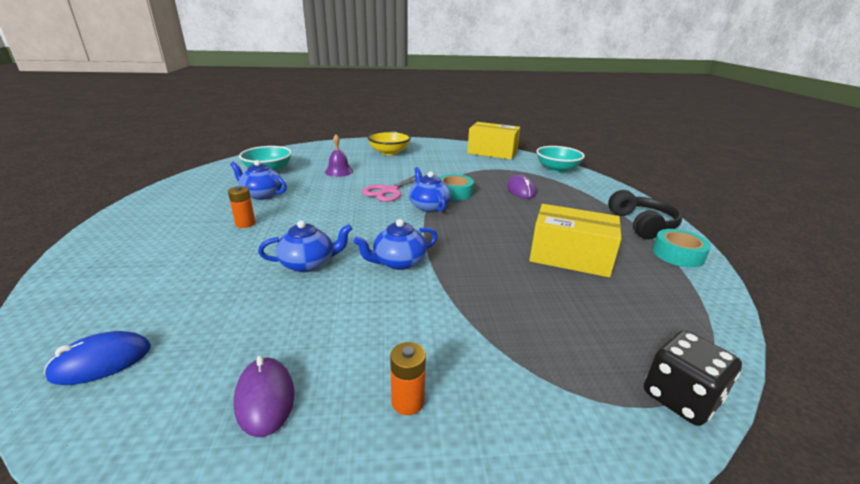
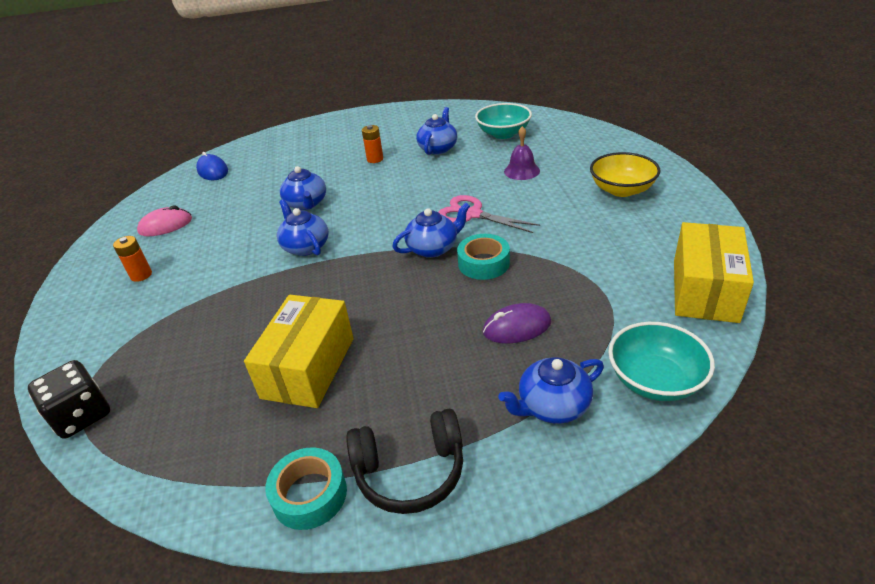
camera: 90 degrees right, 10 degrees up
(265, 398) = (165, 225): purple mouse -> pink mouse
(580, 189) = (552, 406): none -> blue teapot

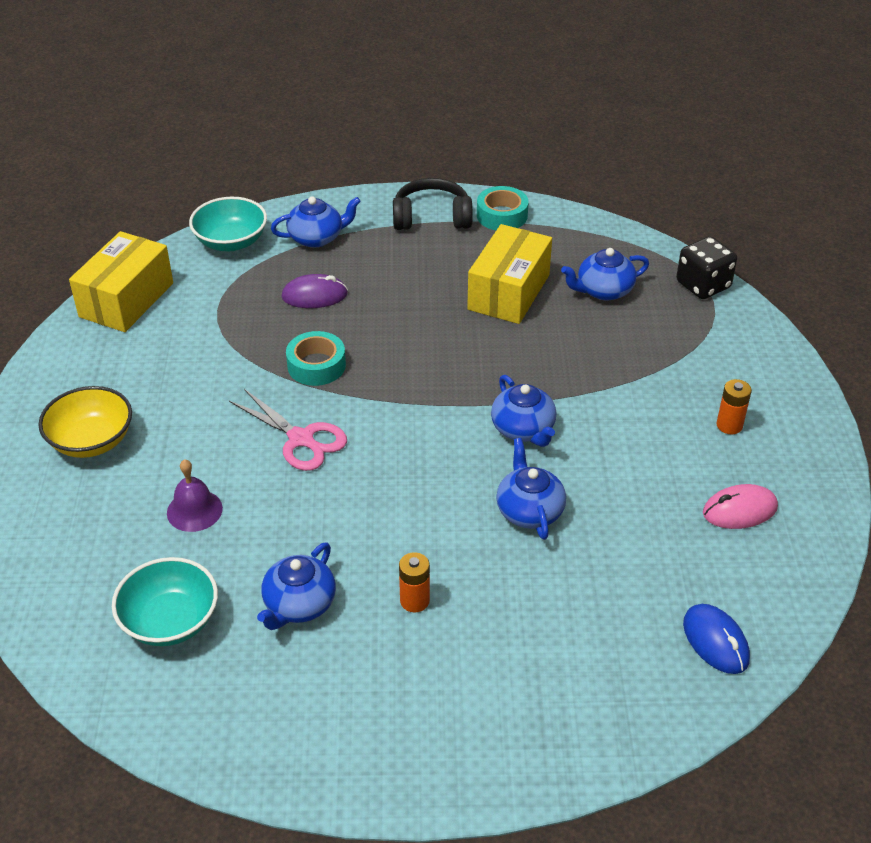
camera: 175 degrees left, 5 degrees up
(433, 248) = (365, 396): blue teapot -> blue teapot (603, 290)

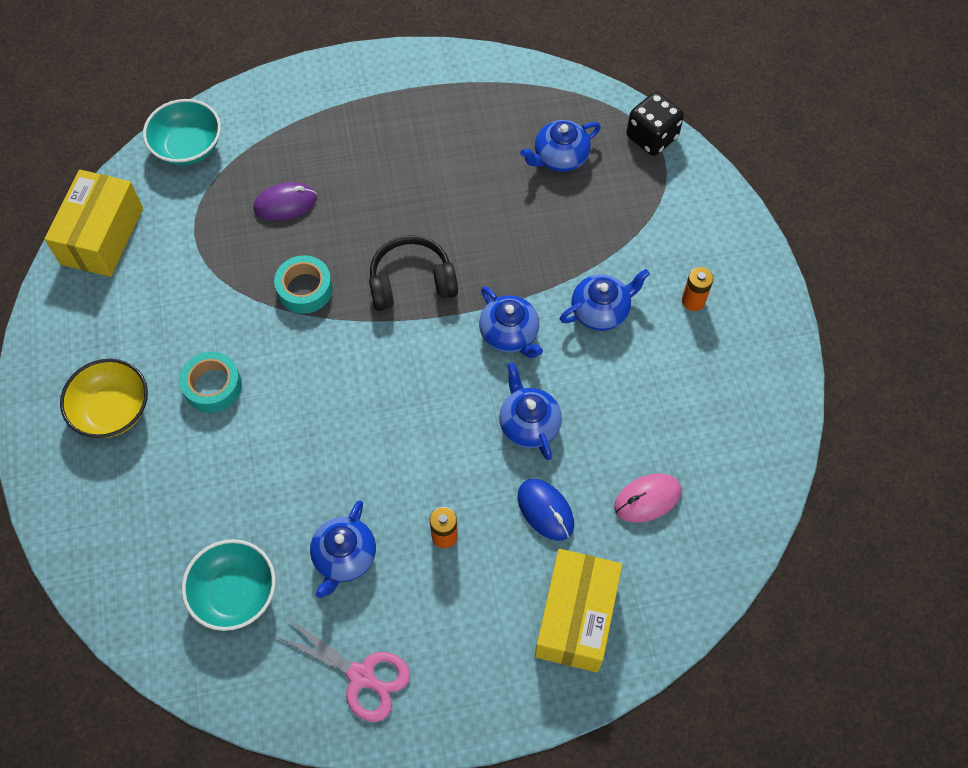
camera: 10 degrees left, 20 degrees up
(194, 510) = (228, 472): purple bell -> none
(301, 439) = (308, 377): pink scissors -> pink scissors (361, 676)
(317, 238) = (272, 130): blue teapot -> blue teapot (601, 311)
(431, 217) = (380, 87): black headphones -> black headphones (411, 282)
(502, 215) = (448, 75): turquoise tape -> turquoise tape (213, 386)
(509, 292) = (471, 172): yellow box -> yellow box (576, 617)
(715, 641) = (705, 534): blue mouse -> blue mouse (545, 510)
(739, 510) = (711, 394): pink mouse -> pink mouse (647, 499)

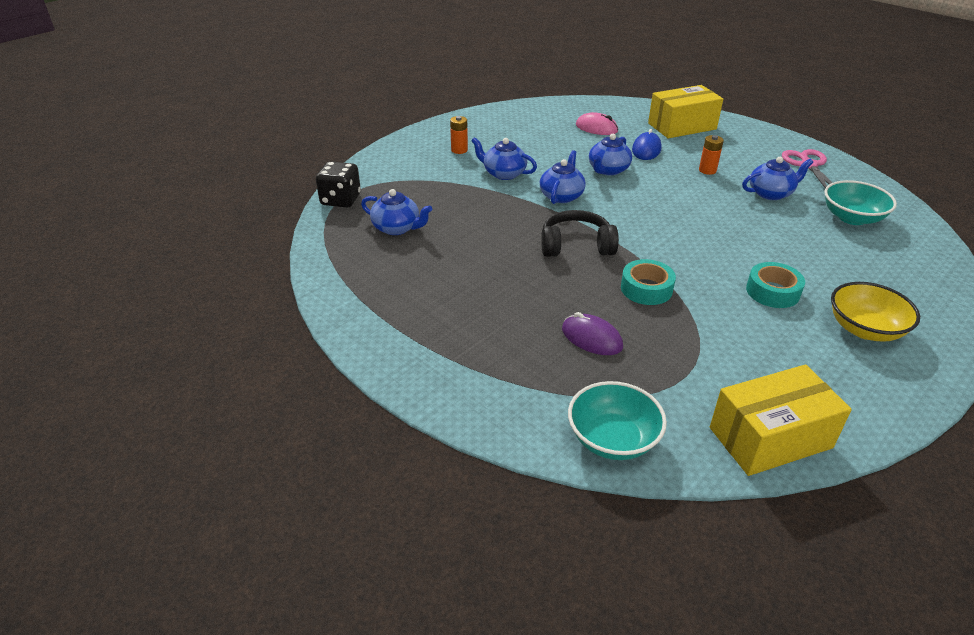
camera: 125 degrees left, 25 degrees down
(411, 282) = (576, 245): black headphones -> black headphones turned 135 degrees clockwise

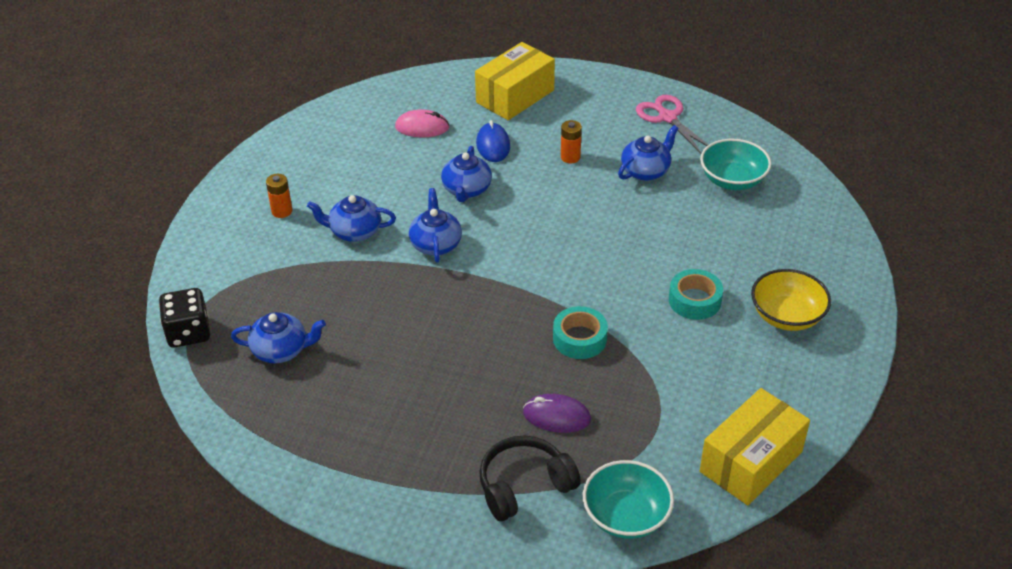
camera: 25 degrees left, 5 degrees up
(576, 245) = (485, 308): black headphones -> black headphones (524, 486)

